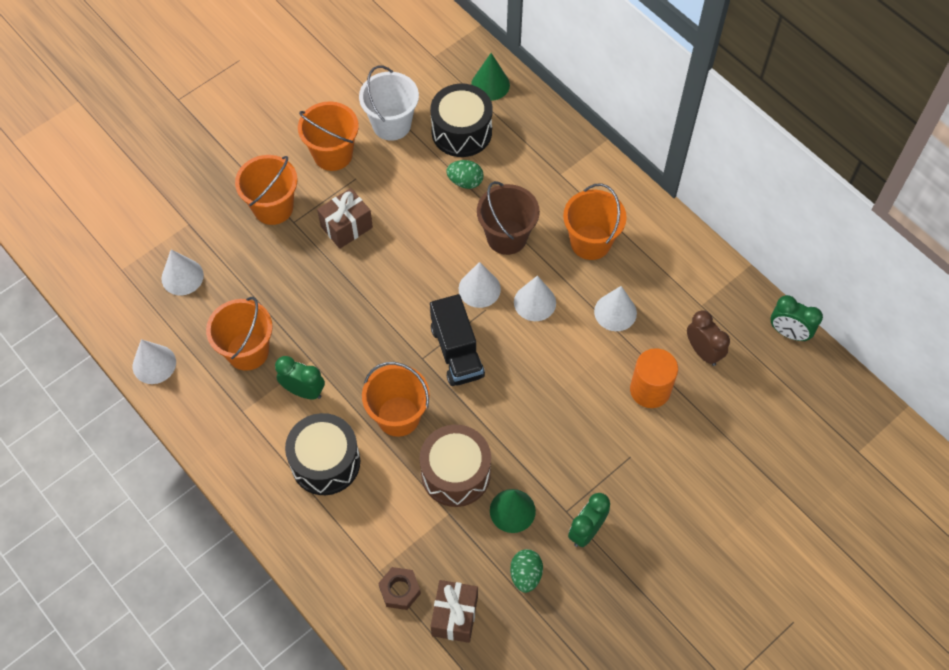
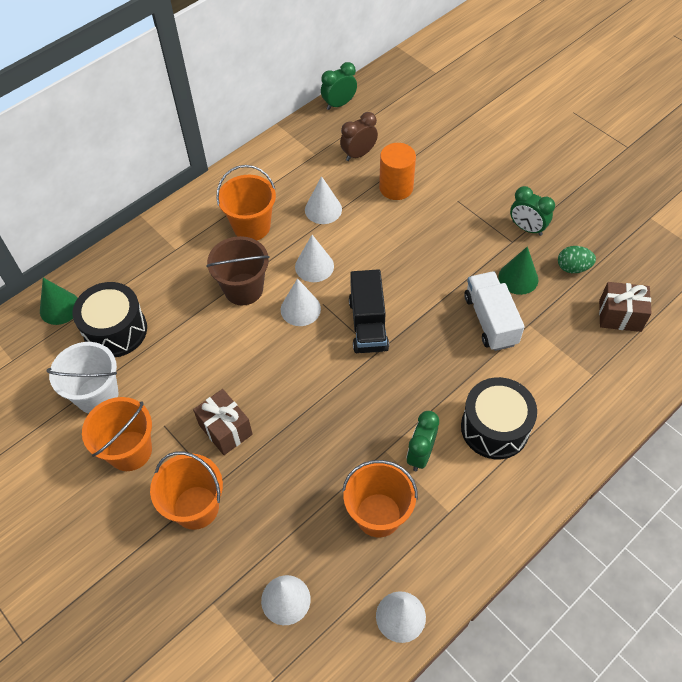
camera: 90 degrees left, 5 degrees down
(398, 416) = (439, 368): orange bucket -> none
(400, 590) = (607, 357): brown nut -> none
(456, 473) = (490, 320): brown drum -> white truck
(457, 351) = (368, 324): black truck -> black truck turned 105 degrees clockwise
(465, 182) = (177, 325): green egg -> none
(788, 333) = (339, 104): green clock -> green clock turned 150 degrees counterclockwise

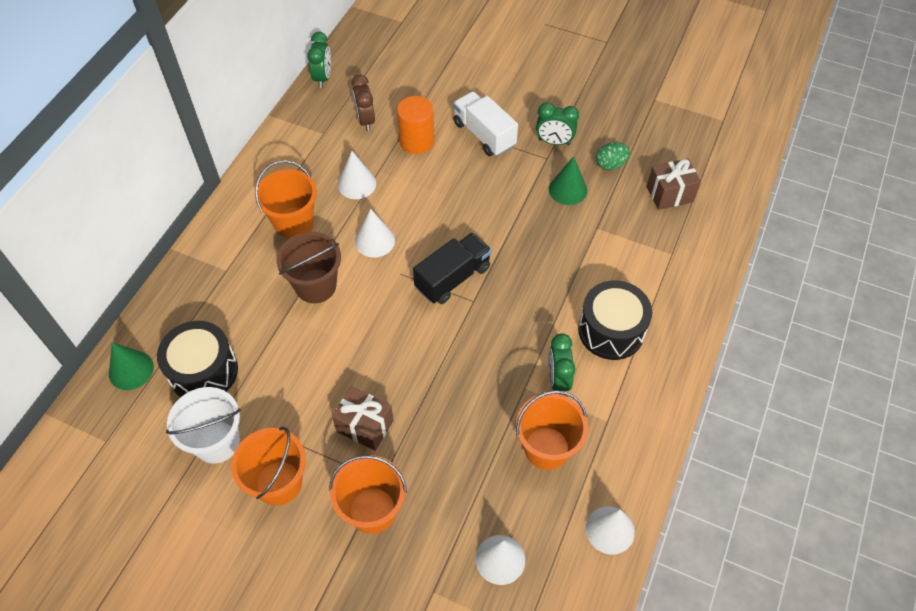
camera: 25 degrees left, 0 degrees up
(300, 309) = (381, 286): white cone -> none
(339, 104) = (322, 78): green clock -> green clock turned 150 degrees clockwise
(358, 154) = (365, 120): brown clock -> brown clock turned 45 degrees counterclockwise
(368, 324) = (453, 278): black truck -> black truck turned 105 degrees counterclockwise
(490, 320) = (561, 236): white truck -> white truck (484, 135)

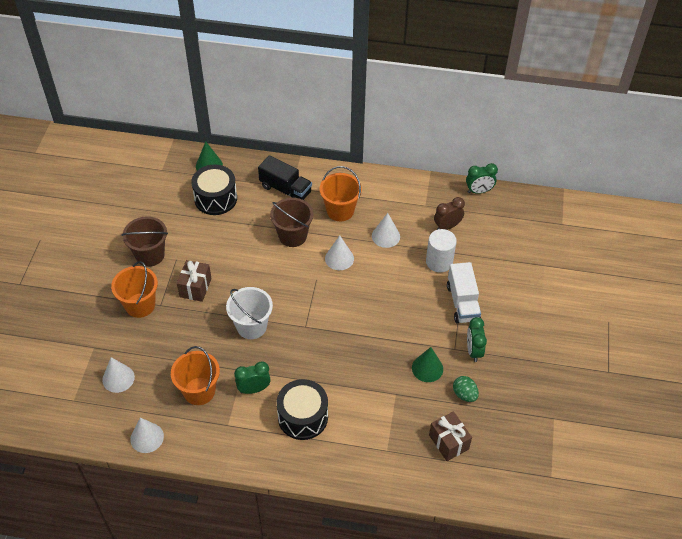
camera: 75 degrees right, 5 degrees down
(217, 442) = (170, 219): white bucket -> white bucket (251, 326)
(279, 483) = (150, 255): orange bucket -> brown bucket
(417, 141) = (439, 262): orange cylinder -> white cylinder
(453, 278) = (321, 310): black truck -> black truck (285, 189)
(484, 135) = (462, 302): white truck -> white truck turned 135 degrees clockwise

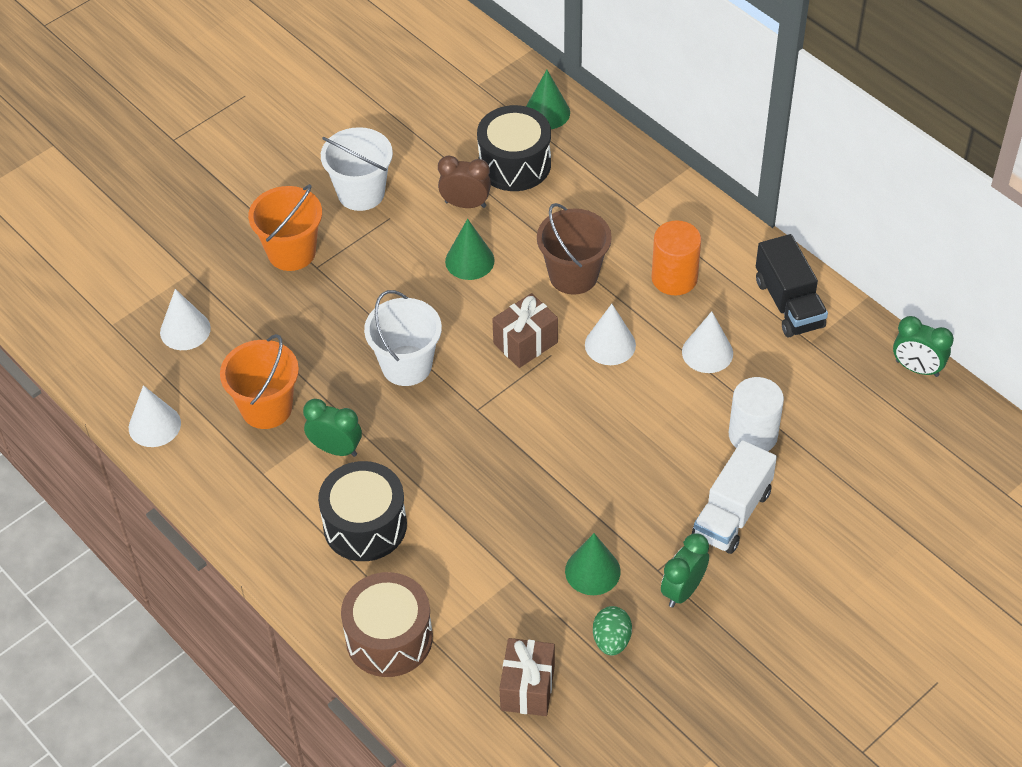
camera: 40 degrees right, 0 degrees up
(150, 255) = (361, 193): brown bucket -> white bucket
(195, 287) = (380, 270): brown gift -> brown gift (525, 343)
(236, 257) = (469, 260): none -> green cone
(285, 189) = (623, 204): black truck -> black truck (789, 303)
(340, 210) = (674, 278): orange bucket -> orange cylinder
(364, 463) = (389, 638): none -> brown drum
(447, 226) = (814, 392): brown clock -> brown clock (465, 204)

